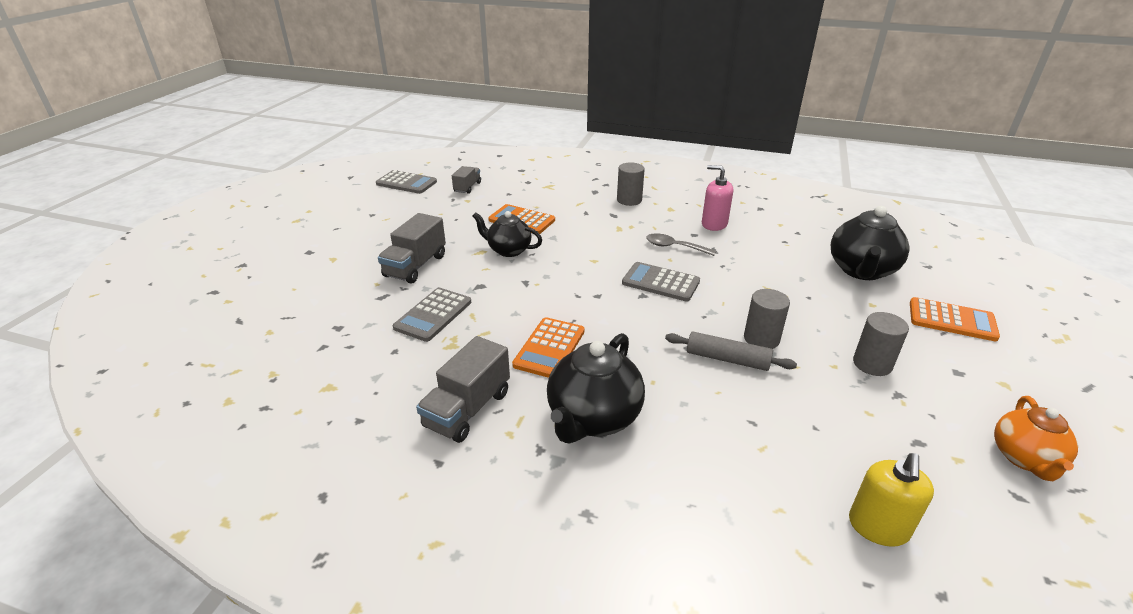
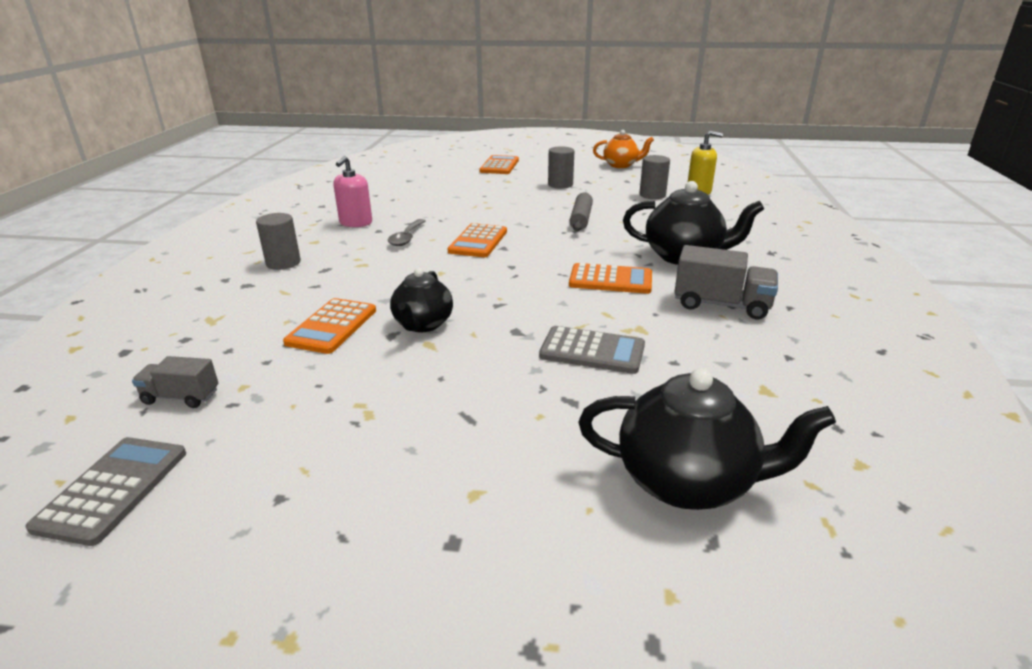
camera: 100 degrees left, 5 degrees down
(415, 266) = (480, 391): grey truck -> none
(660, 282) = (478, 241): grey calculator -> orange calculator
(761, 339) = (549, 209): grey cylinder -> grey cylinder (652, 195)
(861, 271) = (440, 180): black teapot -> black teapot (688, 482)

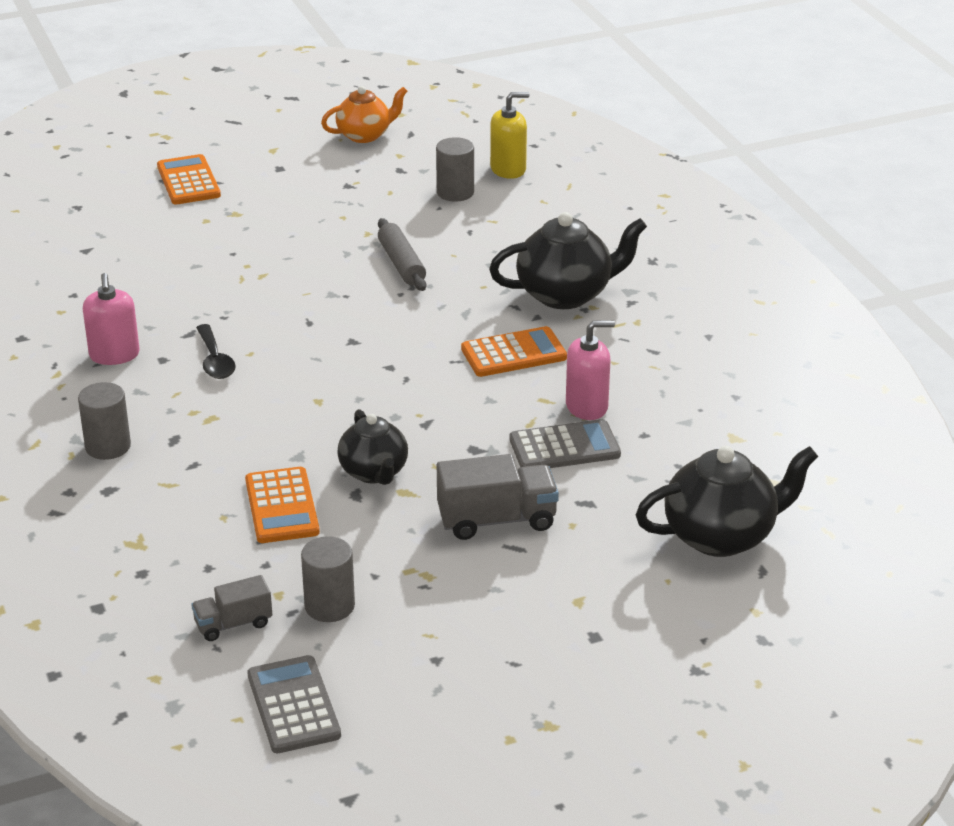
camera: 30 degrees left, 5 degrees up
(406, 238) = (215, 360): grey spoon -> black spoon
(478, 241) = (312, 340): orange calculator -> none
(560, 185) = (317, 202): grey cylinder -> grey cylinder (329, 606)
(639, 327) = (587, 406): none -> pink soap dispenser
(721, 305) = (645, 353): grey truck -> grey truck (497, 520)

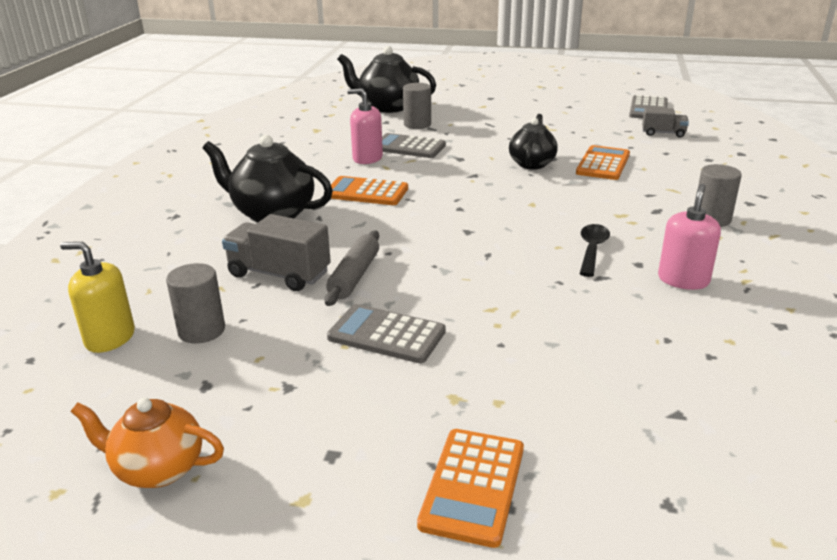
camera: 145 degrees left, 5 degrees down
(321, 232) = (386, 335): none -> grey calculator
(329, 606) = (606, 128): grey cylinder -> grey cylinder (417, 124)
(497, 520) = (485, 133): grey truck -> grey truck (279, 274)

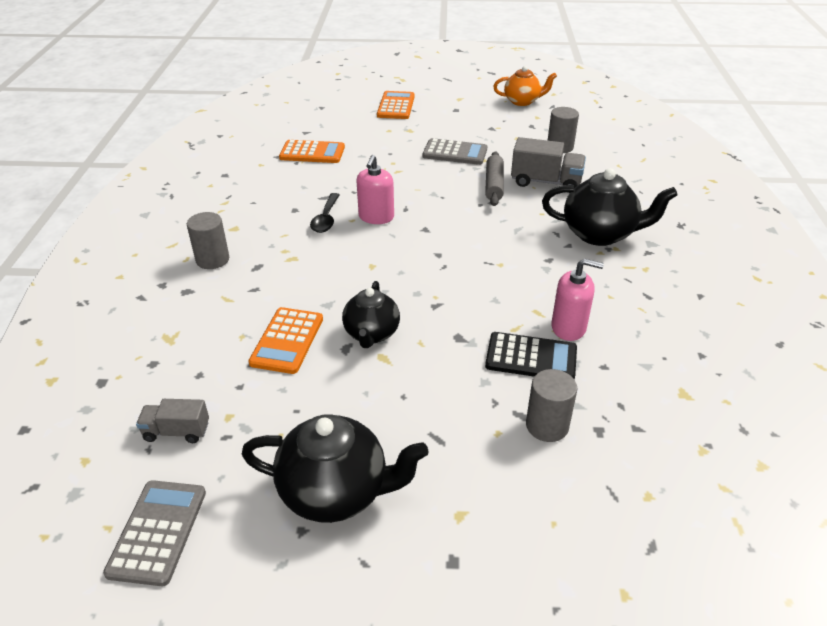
camera: 170 degrees right, 10 degrees up
(110, 338) = (605, 140): yellow soap dispenser -> none
(366, 192) = (535, 268): orange calculator -> orange calculator (312, 152)
(387, 107) = (628, 492): black teapot -> black teapot (336, 492)
(408, 147) = (531, 357): grey calculator -> black calculator
(683, 280) = (268, 199): pink soap dispenser -> pink soap dispenser (376, 217)

